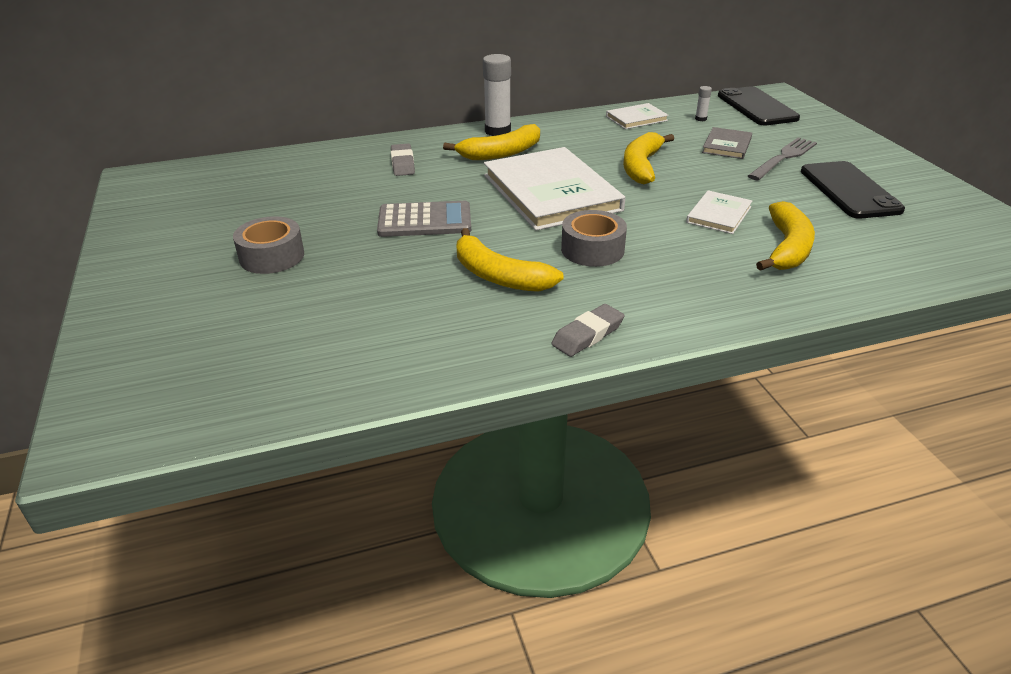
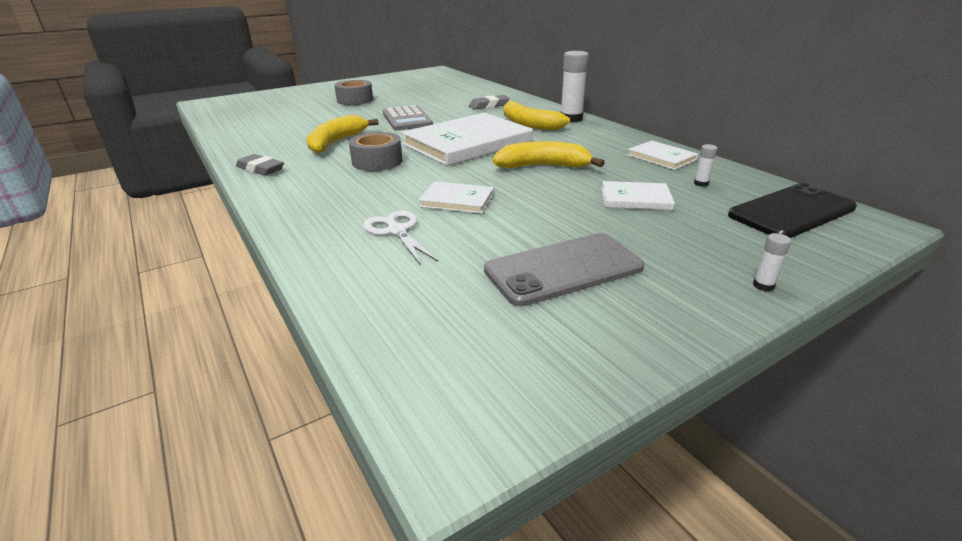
camera: 75 degrees right, 5 degrees down
(727, 145) = (635, 198): grey book -> white book
(784, 157) = (632, 229): grey fork -> none
(787, 248) = (397, 231): yellow banana -> white scissors
(849, 190) = (563, 269): black phone -> grey phone
(861, 140) = (763, 285): none -> white glue stick

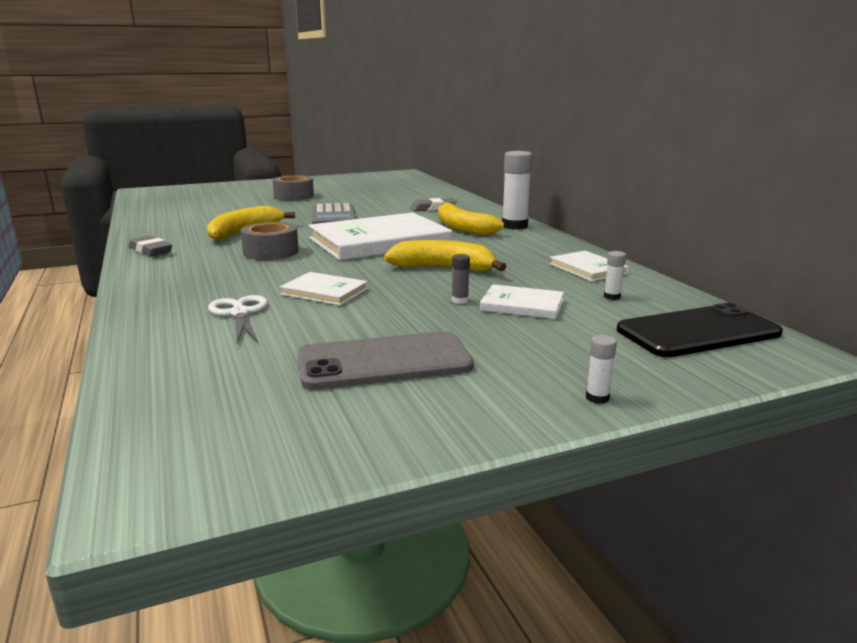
camera: 10 degrees right, 10 degrees down
(581, 199) = (460, 300): none -> grey glue stick

